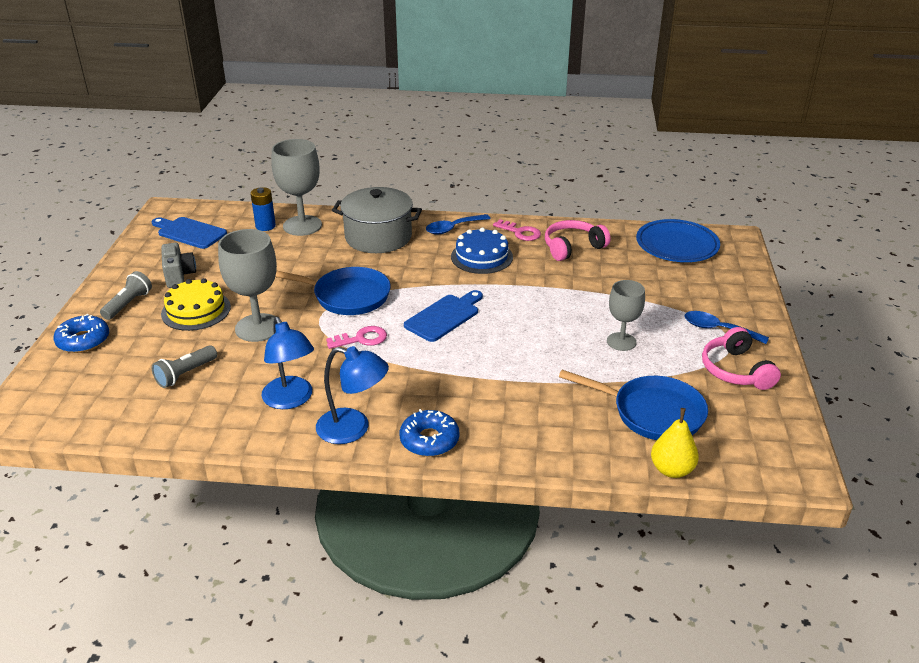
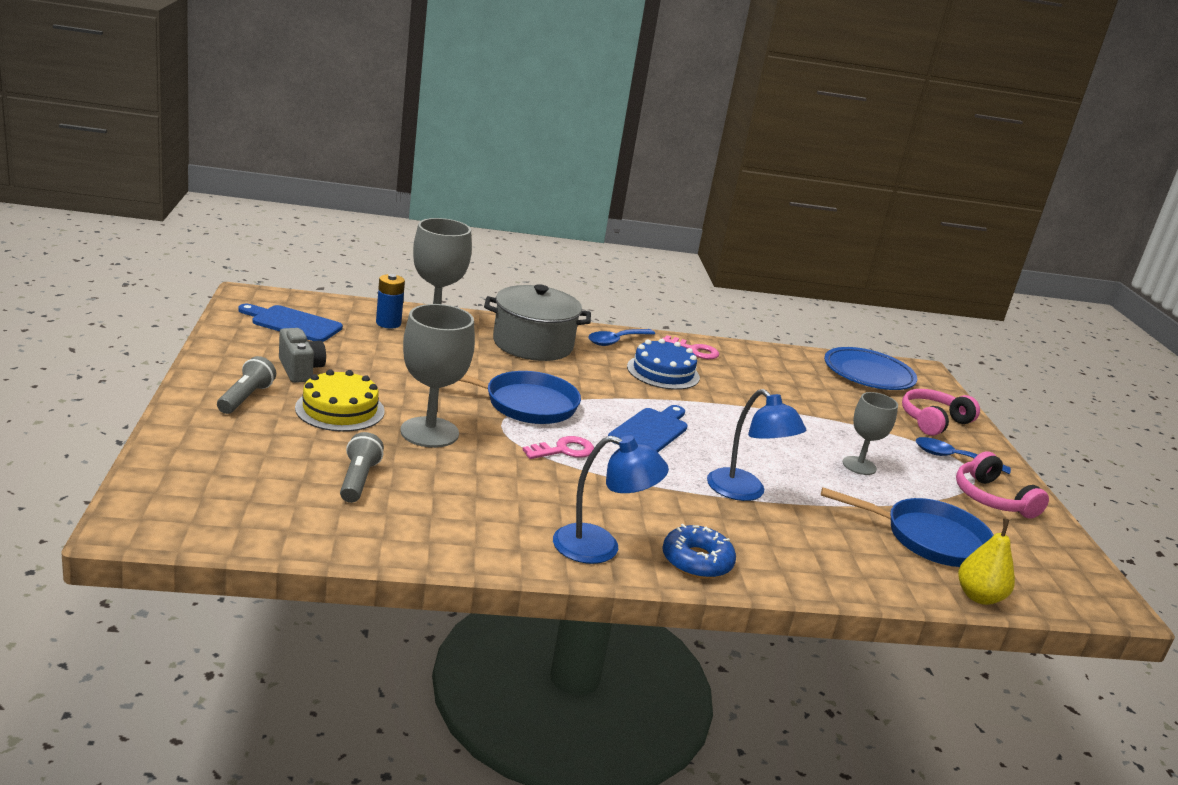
camera: 15 degrees left, 10 degrees down
(83, 340) = (201, 436): blue donut -> none
(185, 374) = (358, 480): grey flashlight -> grey flashlight turned 150 degrees clockwise
(291, 400) = (508, 513): blue lamp -> blue lamp (744, 492)
(572, 247) = (759, 369): pink headphones -> pink headphones (933, 421)

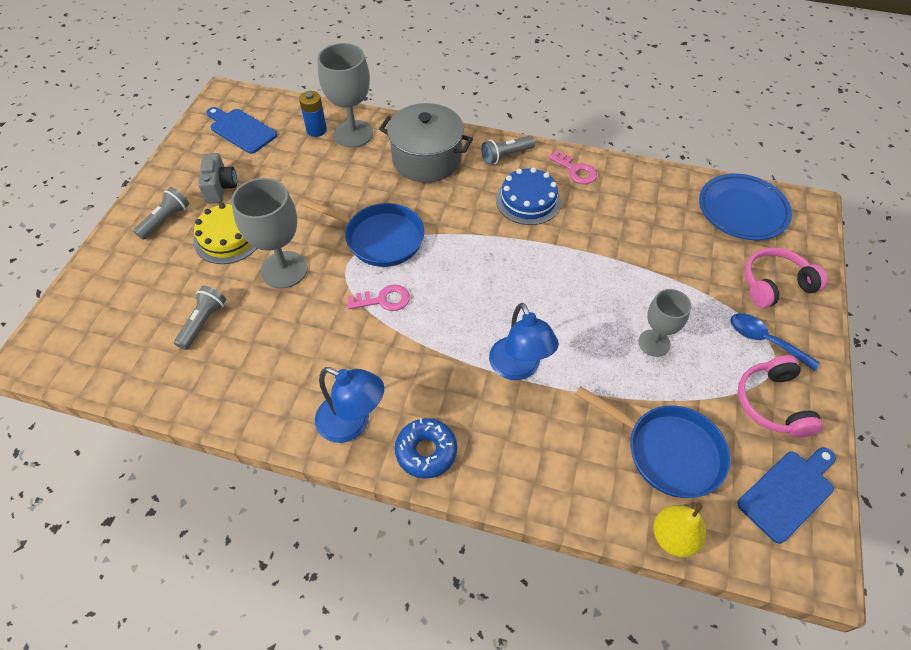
camera: 25 degrees right, 30 degrees up
(616, 341) = (506, 156): blue spoon -> grey flashlight
(650, 431) = (473, 280): blue cutting board -> blue cutting board (788, 493)

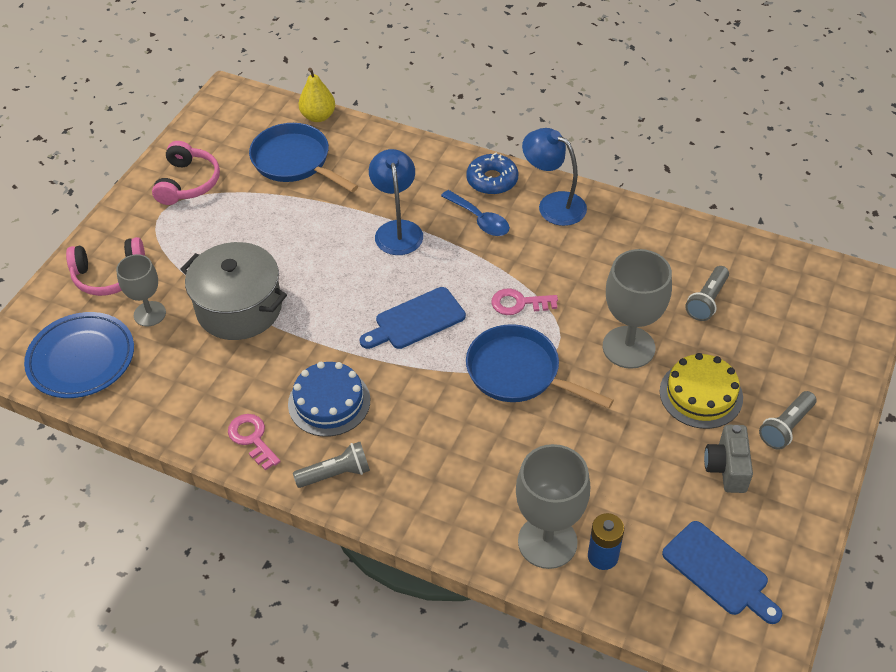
camera: 170 degrees left, 5 degrees down
(426, 159) = (446, 481): grey pot -> grey pot (239, 308)
(654, 343) = (262, 237): grey goblet -> grey goblet (149, 314)
(764, 340) = (158, 228): blue spoon -> blue spoon (479, 219)
(788, 493) = (218, 130): blue cutting board -> blue cutting board (416, 320)

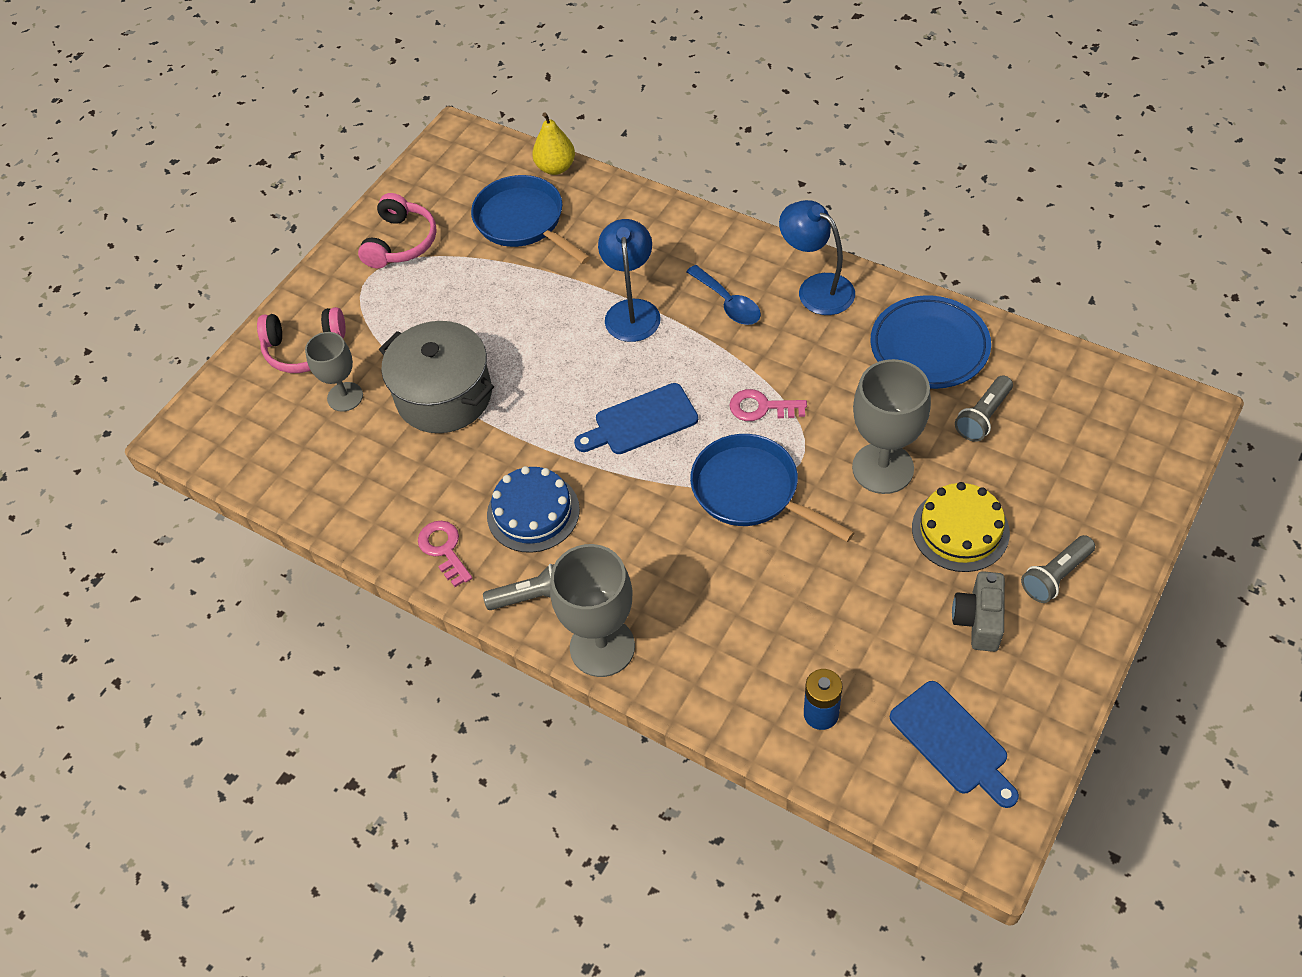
camera: 10 degrees right, 5 degrees up
(81, 359) = (267, 445): blue plate -> blue plate (929, 347)
(492, 180) = (748, 255): blue donut -> none
(547, 542) = (760, 692): grey goblet -> grey goblet (602, 647)

